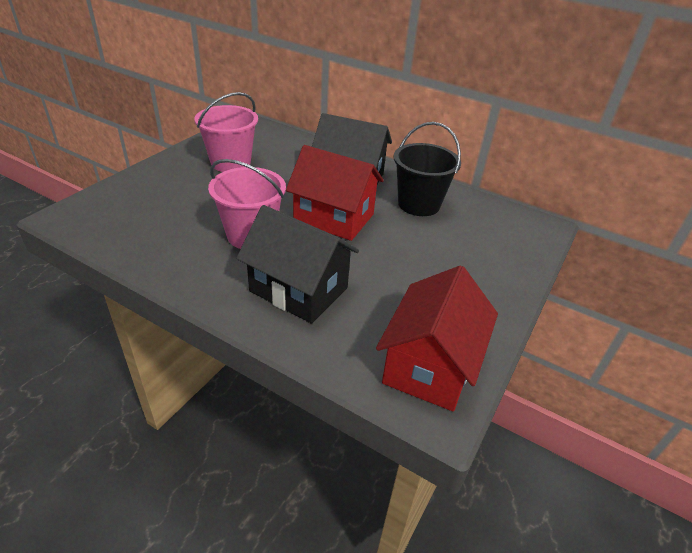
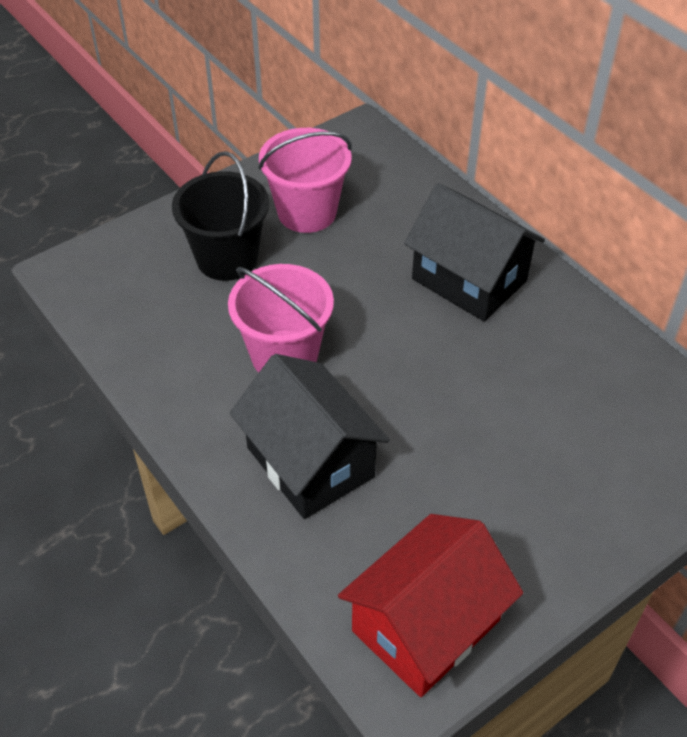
camera: 25 degrees right, 10 degrees up
(334, 218) = (411, 350): red house -> none
(419, 204) = (553, 353): black bucket -> black bucket (227, 258)

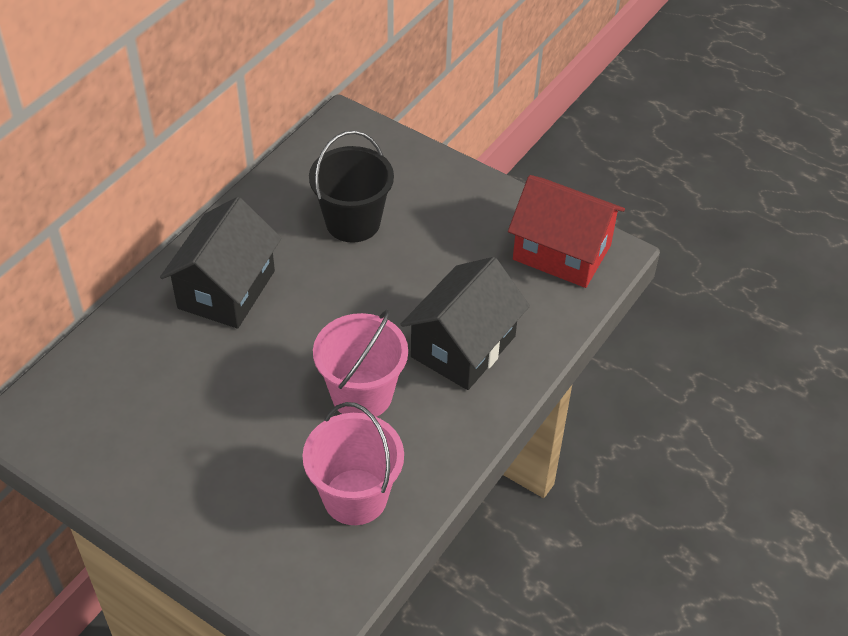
camera: 110 degrees left, 0 degrees up
(227, 258) = (254, 478): black bucket -> black bucket (353, 222)
(307, 212) = (167, 432): pink bucket -> pink bucket (355, 497)

